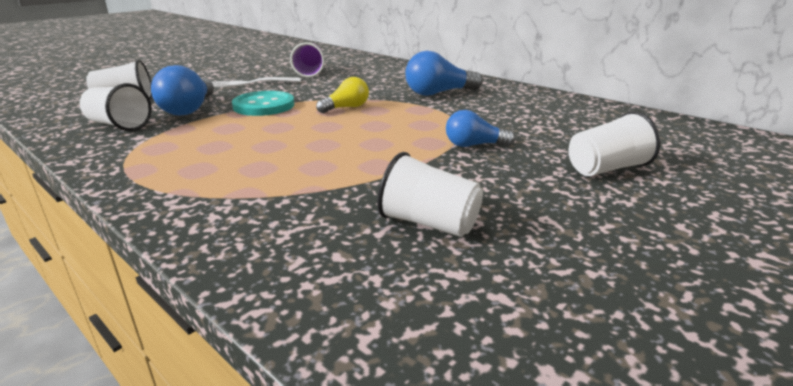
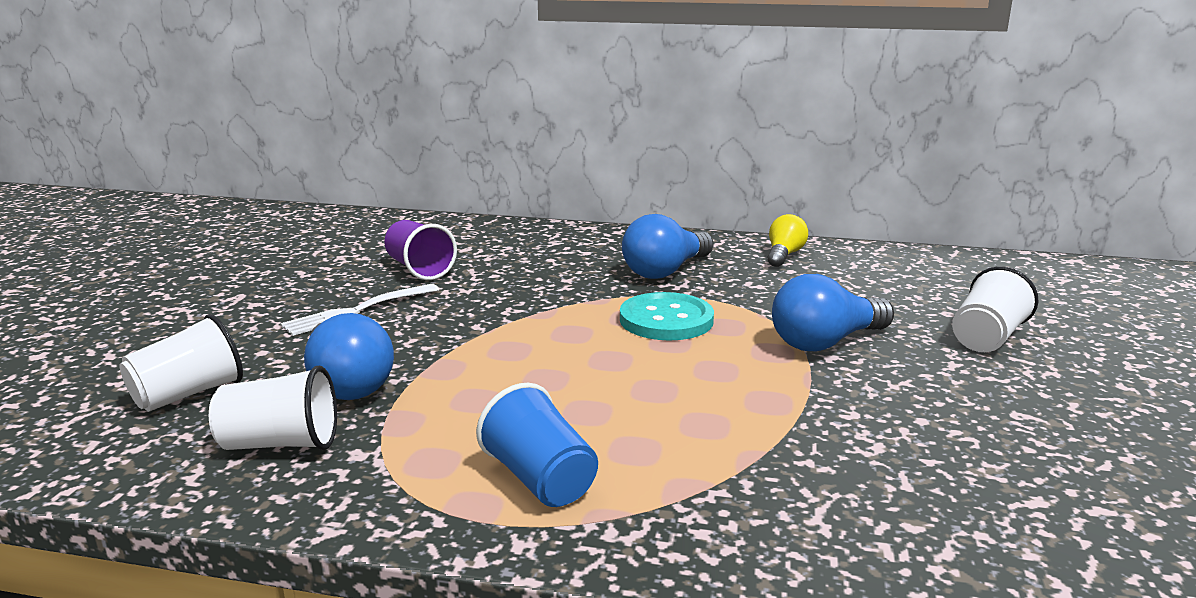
camera: 30 degrees left, 5 degrees down
(187, 168) = (540, 480): none -> blue cup
(264, 106) = (458, 348): turquoise button -> turquoise button (666, 320)
(346, 108) = (585, 323): yellow light bulb -> yellow light bulb (784, 255)
(429, 223) = (934, 456): white cup -> none
(474, 145) = (826, 342): blue light bulb -> blue light bulb, size x1.56

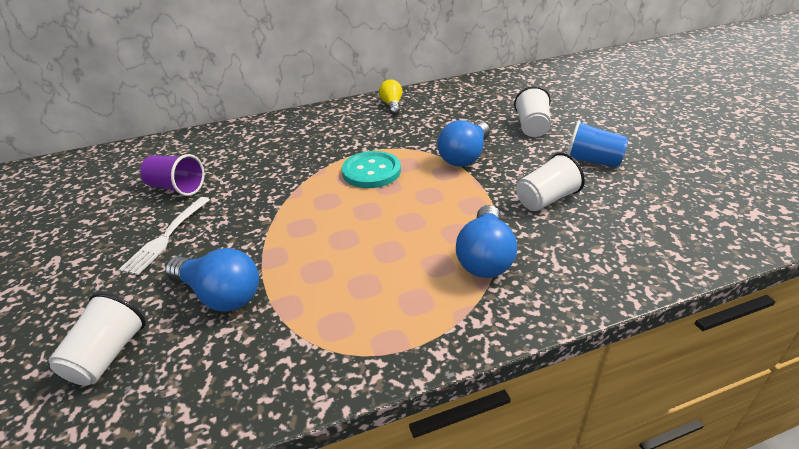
camera: 30 degrees left, 15 degrees up
(280, 444) = (223, 361): white cup -> white cup (546, 200)
(540, 480) = (409, 307): blue cup -> blue cup (592, 161)
(666, 271) = (338, 137): blue light bulb -> blue light bulb (485, 257)

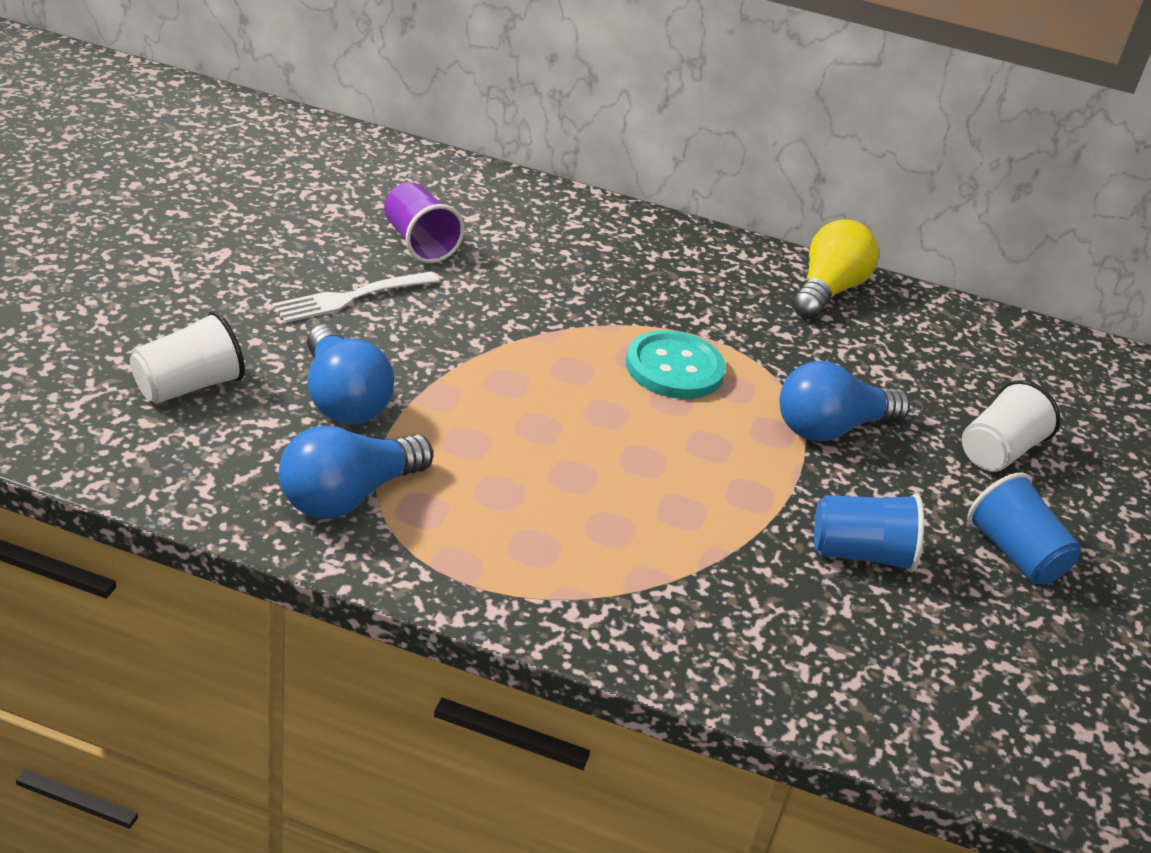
camera: 30 degrees right, 0 degrees up
(392, 105) = (827, 291): yellow light bulb -> yellow light bulb, size x1.56
(485, 257) = (678, 560): blue light bulb -> blue light bulb (349, 496)
(546, 200) = (860, 554): white cup -> blue cup

